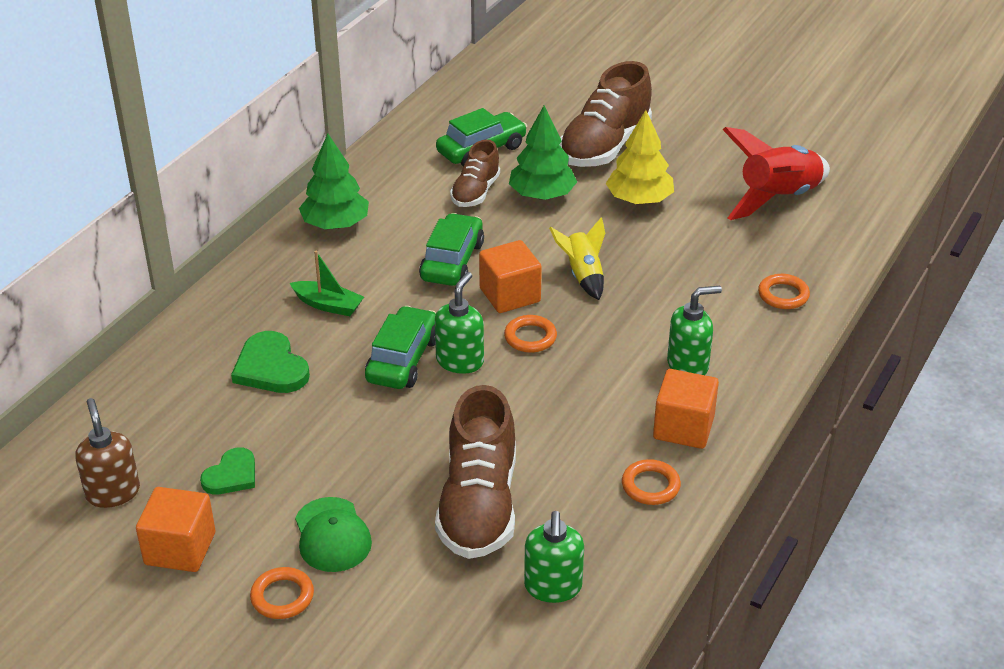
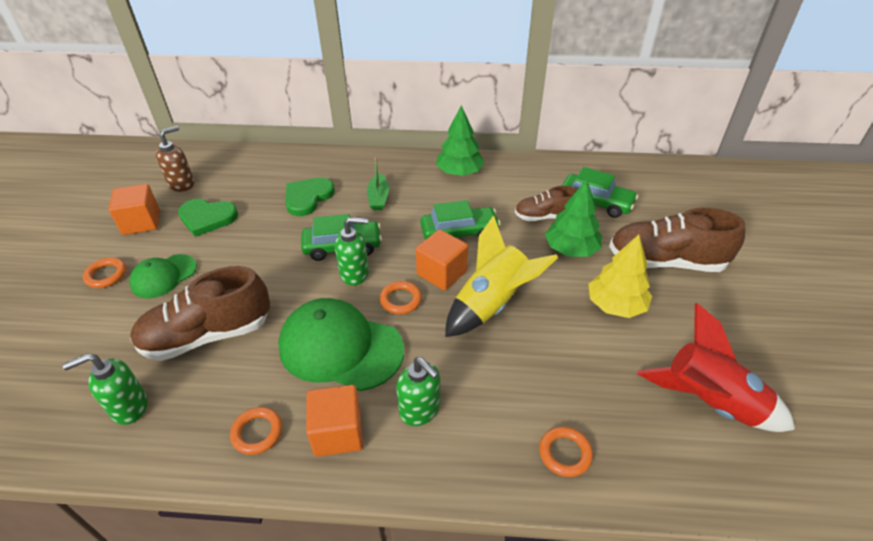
camera: 65 degrees right, 5 degrees up
(231, 475) = (207, 218): green heart -> green heart, size x1.50
(571, 400) = (340, 347): none -> green cap
(583, 275) = (492, 304): yellow rocket -> yellow rocket, size x1.73

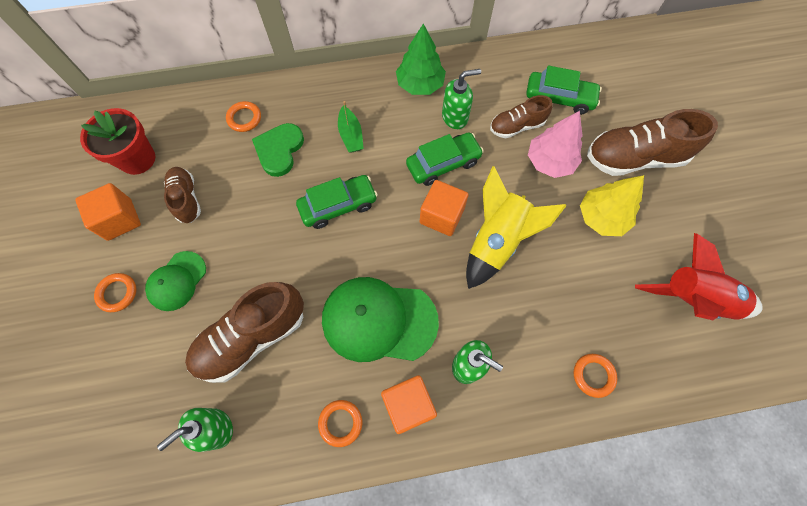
camera: 15 degrees left, 25 degrees up
(182, 184) = (137, 159): brown soap dispenser -> red flower pot
(207, 218) = (186, 199): green heart -> brown shoe
(355, 273) = (362, 235): green soap dispenser -> green soap dispenser (455, 117)
(400, 300) = (414, 255): orange ring -> orange ring (244, 118)
(571, 249) = (550, 162): green tree -> pink tree

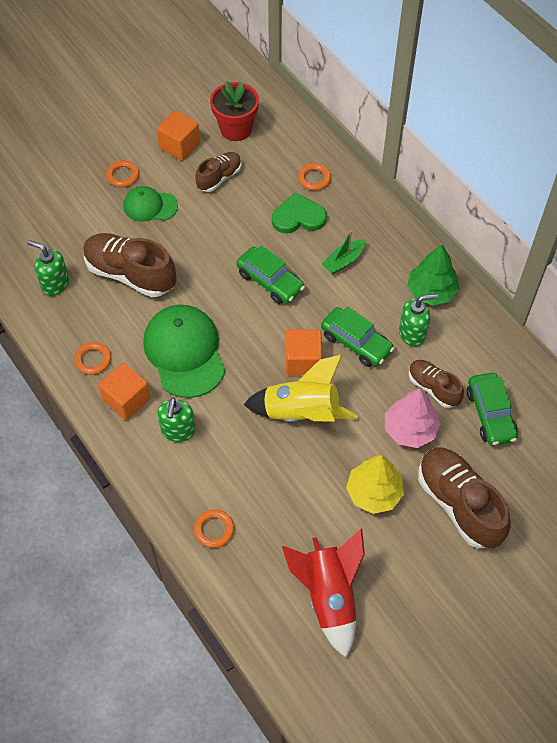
camera: 65 degrees right, 10 degrees down
(455, 117) = (412, 333): green soap dispenser -> green soap dispenser turned 60 degrees counterclockwise

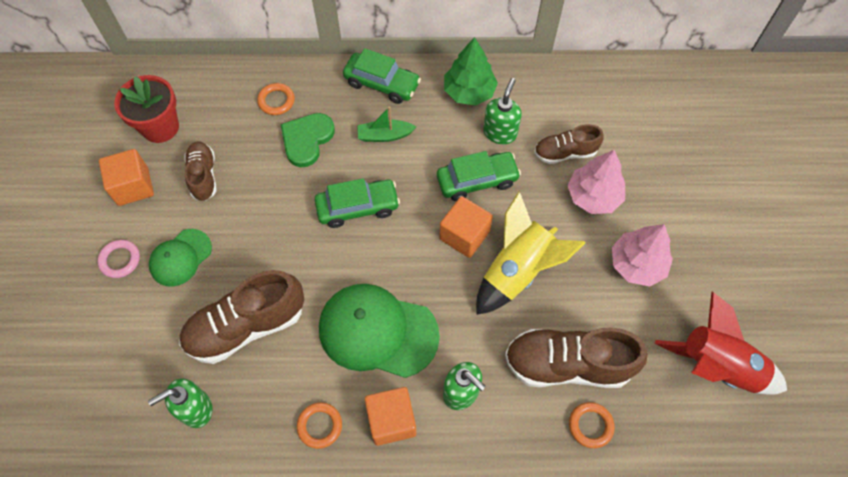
camera: 55 degrees left, 5 degrees up
(123, 175) = (120, 260): orange ring -> pink ring
(343, 261) = (384, 135): green boat -> green boat turned 90 degrees clockwise
(374, 493) = (637, 264): yellow tree -> pink tree
(459, 504) = (687, 207): brown shoe -> brown shoe (567, 364)
(490, 414) = (619, 129): green car -> green car (382, 84)

